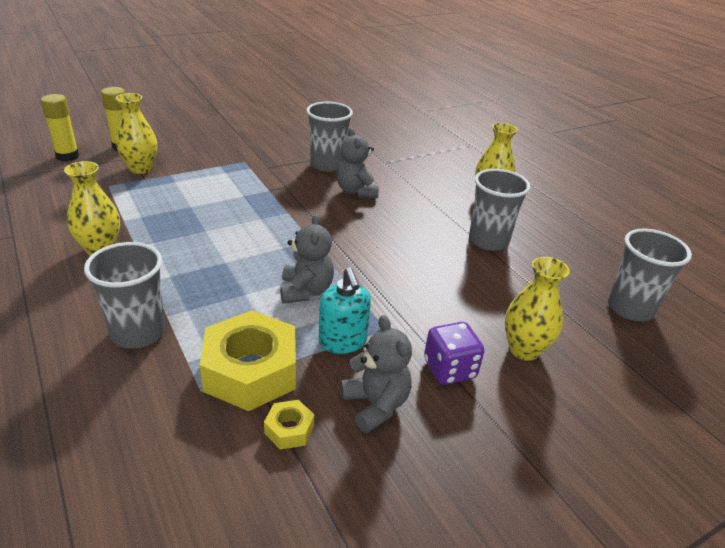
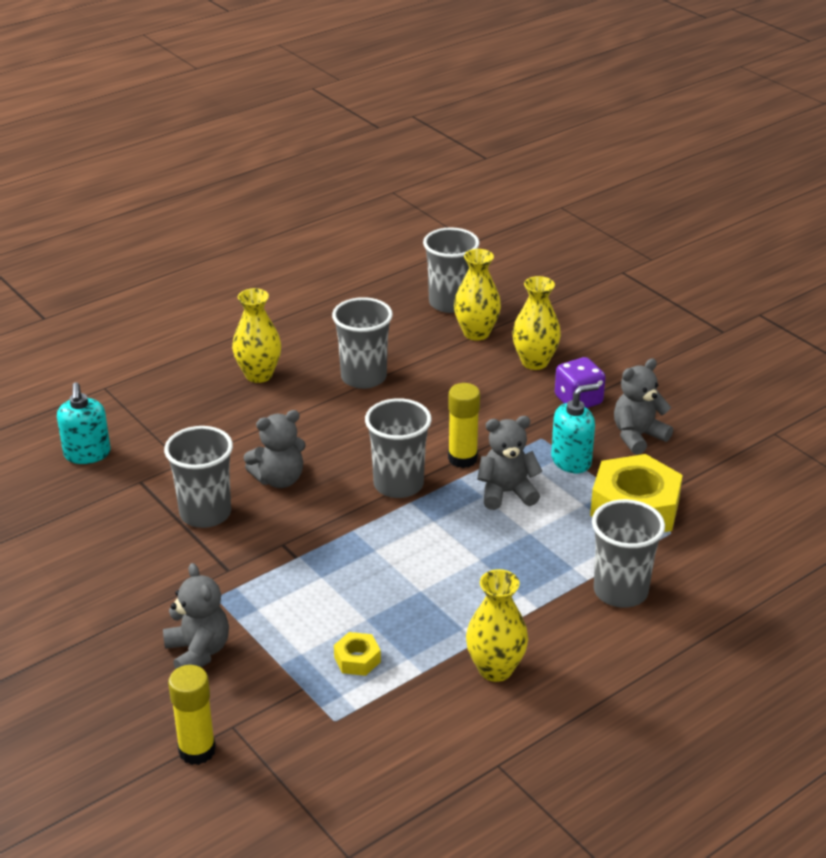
camera: 95 degrees left, 0 degrees up
(67, 156) = (250, 807): yellow glue stick -> yellow glue stick (462, 458)
(141, 168) = (270, 703): yellow vase -> yellow vase (476, 333)
(200, 153) = (198, 652): none -> grey teddy bear
(289, 429) = (685, 477): yellow nut -> yellow nut (357, 659)
(335, 238) = (398, 484): none -> grey cup
(399, 136) = (87, 454): none -> turquoise soap dispenser

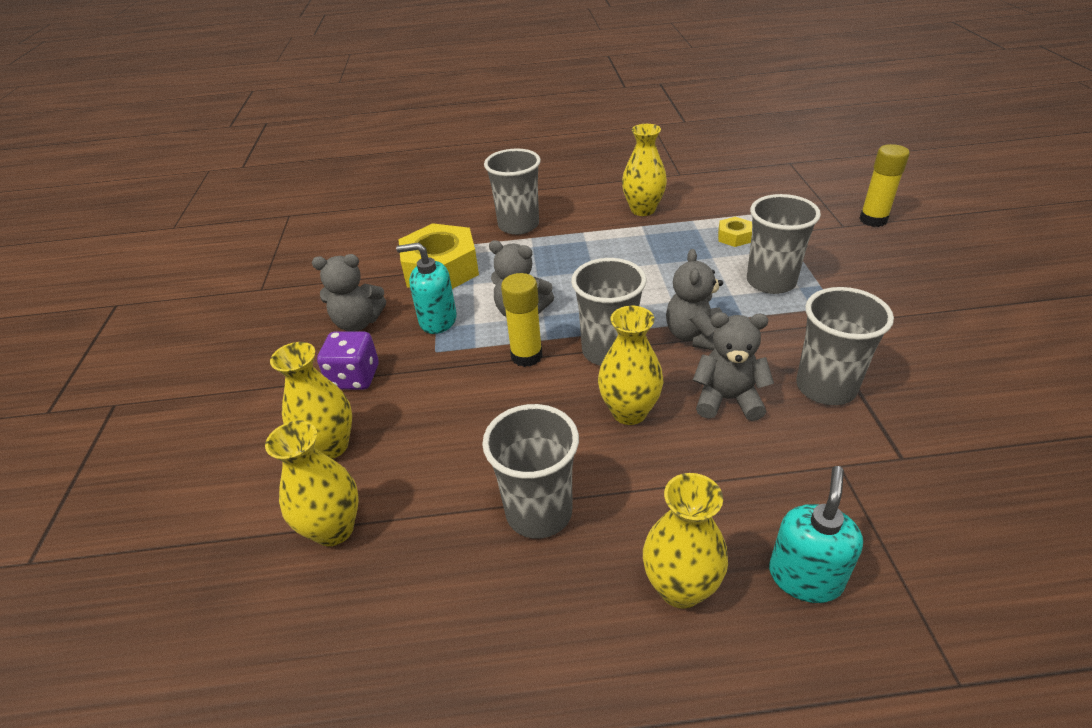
camera: 145 degrees left, 5 degrees up
(87, 454) = (983, 533): turquoise soap dispenser -> turquoise soap dispenser (805, 577)
(198, 652) = (860, 272): grey teddy bear -> grey teddy bear (695, 336)
(348, 447) = (629, 412): none -> yellow vase
(450, 303) = (296, 618): grey cup -> grey cup (771, 282)

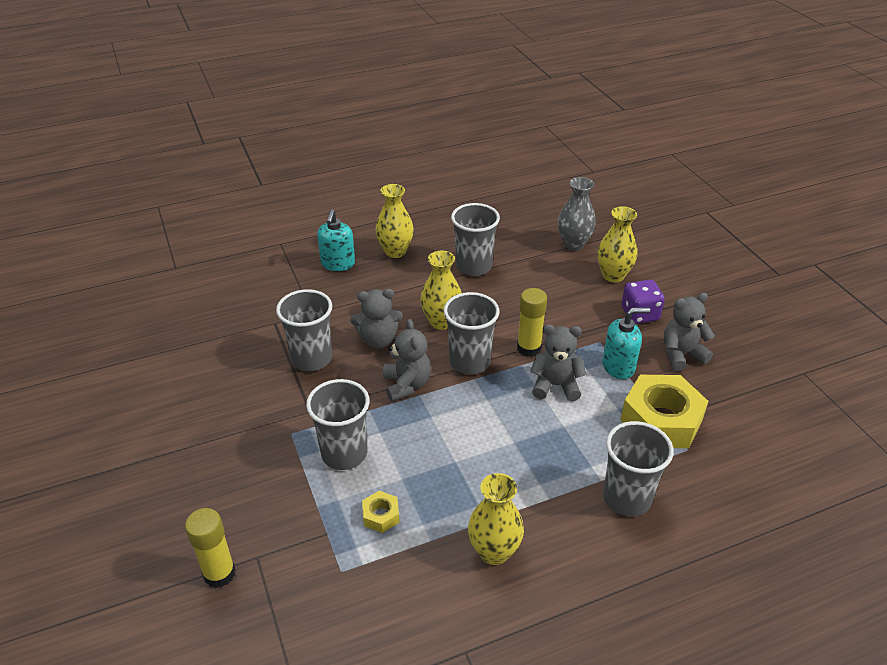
camera: 160 degrees right, 0 degrees up
(334, 529) = (573, 244): yellow vase -> grey vase

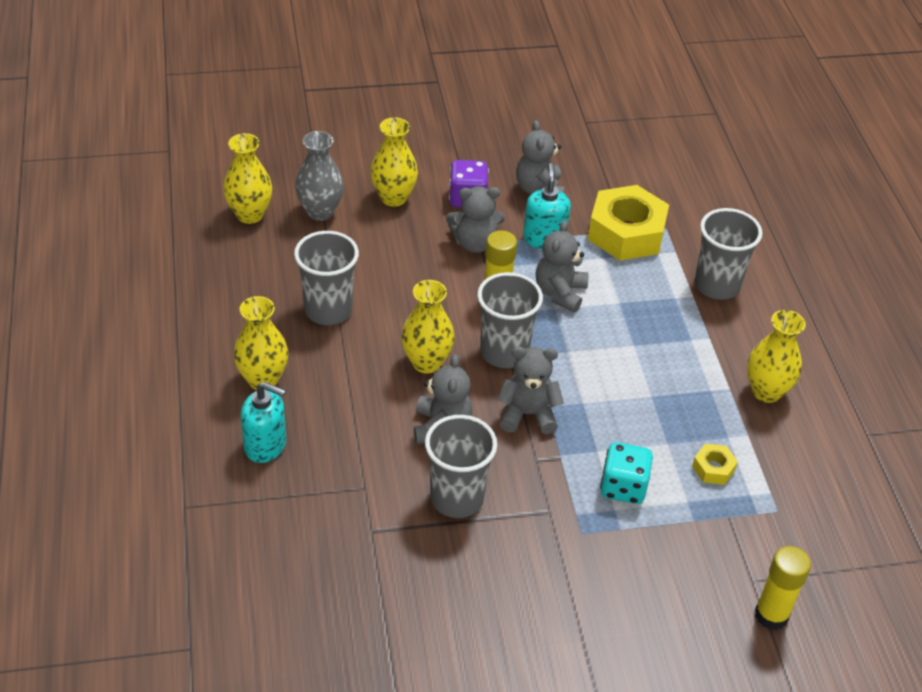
camera: 80 degrees left, 5 degrees up
(344, 453) = (623, 487): grey cup -> turquoise dice
(551, 215) = (250, 214): none -> yellow vase
(587, 326) = (474, 243): none -> grey teddy bear

